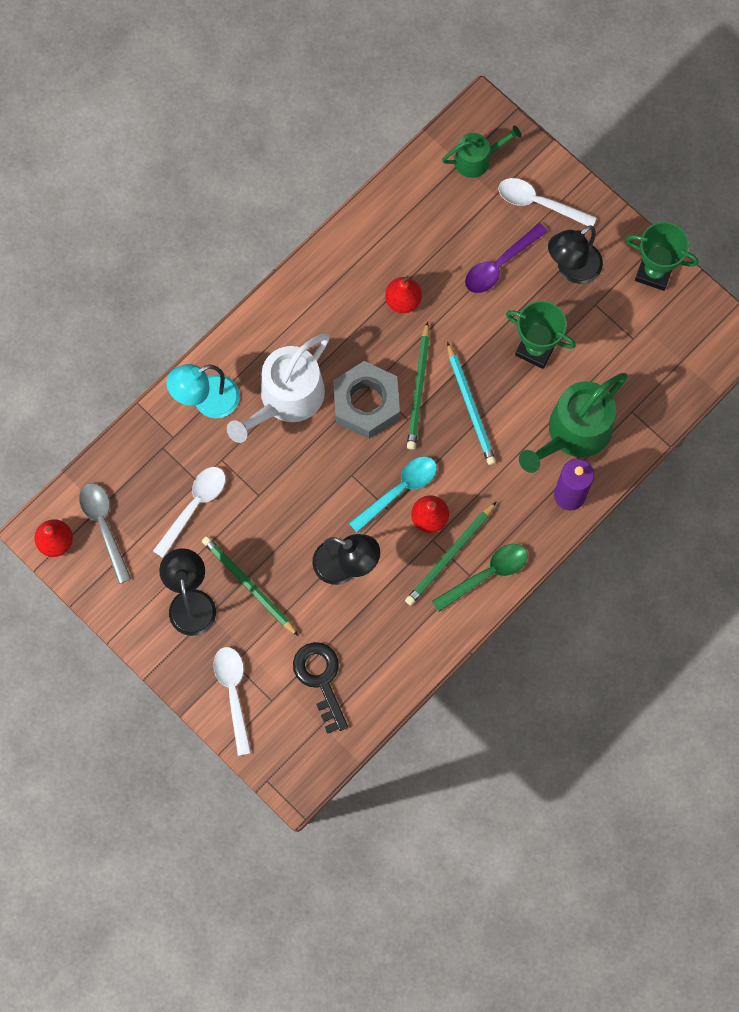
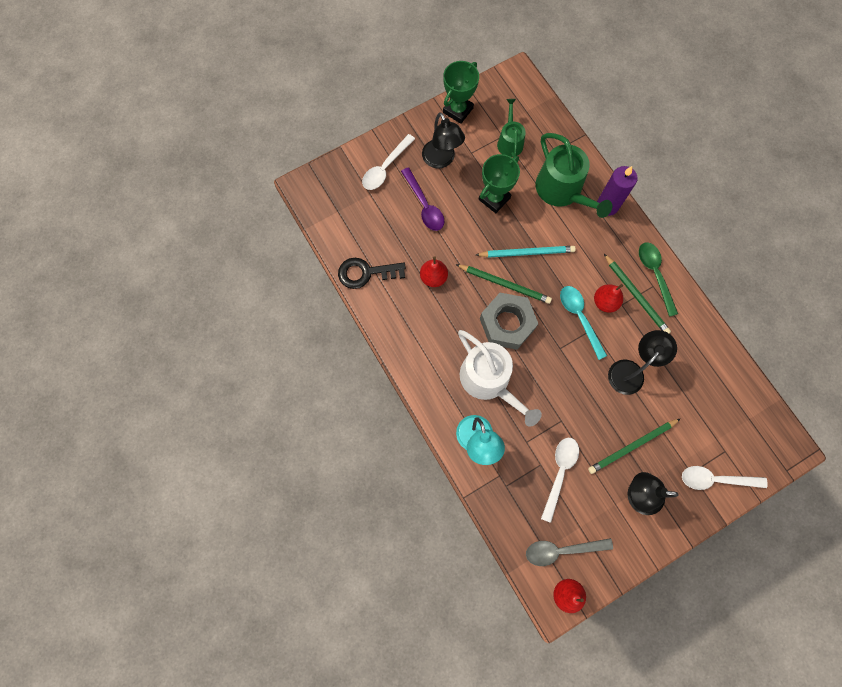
camera: 75 degrees left, 0 degrees up
(194, 506) = (560, 472): white spoon -> white spoon turned 60 degrees clockwise
(320, 680) = (714, 411): black key -> black key (366, 273)
(477, 159) = (339, 199): green watering can -> green watering can (509, 141)

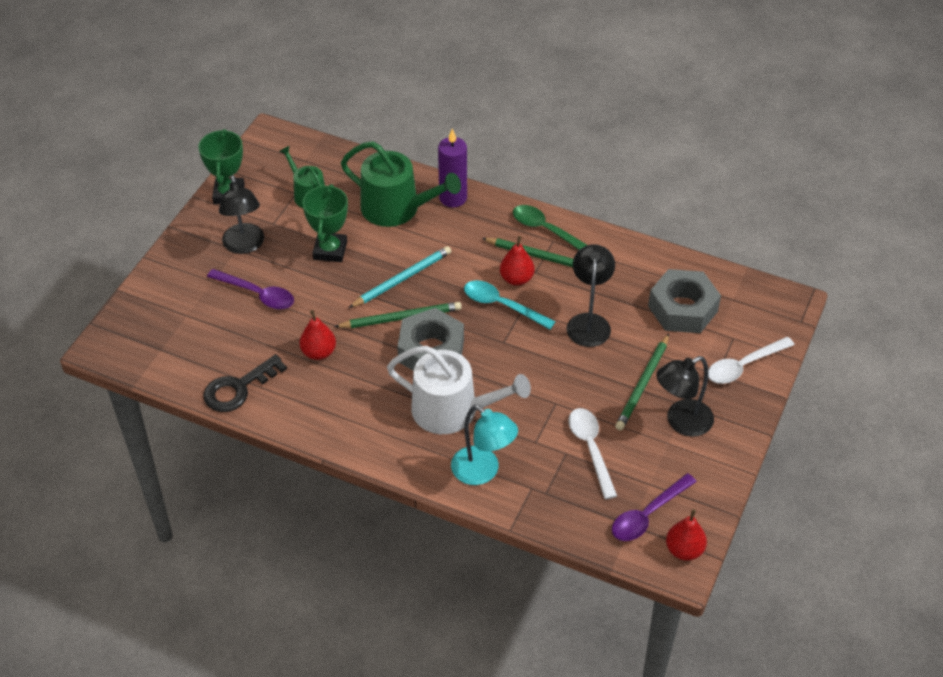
camera: 35 degrees left, 25 degrees down
(385, 168) = (186, 283): white spoon -> none
(441, 160) = (245, 245): black lamp -> black lamp turned 45 degrees clockwise
(561, 550) = (647, 515): grey spoon -> purple spoon
(706, 403) = (682, 308): none -> grey nut

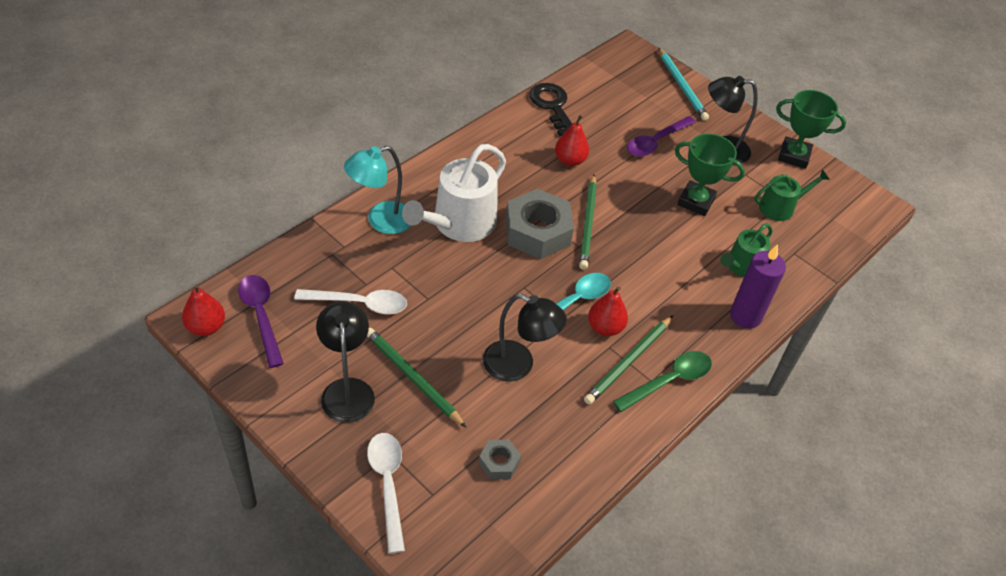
camera: 105 degrees right, 0 degrees up
(397, 208) = (741, 266): green watering can -> green watering can, size x0.58
(402, 279) = (639, 240): turquoise pencil -> turquoise pencil (681, 86)
(682, 308) = (499, 462): grey nut -> grey nut, size x0.48

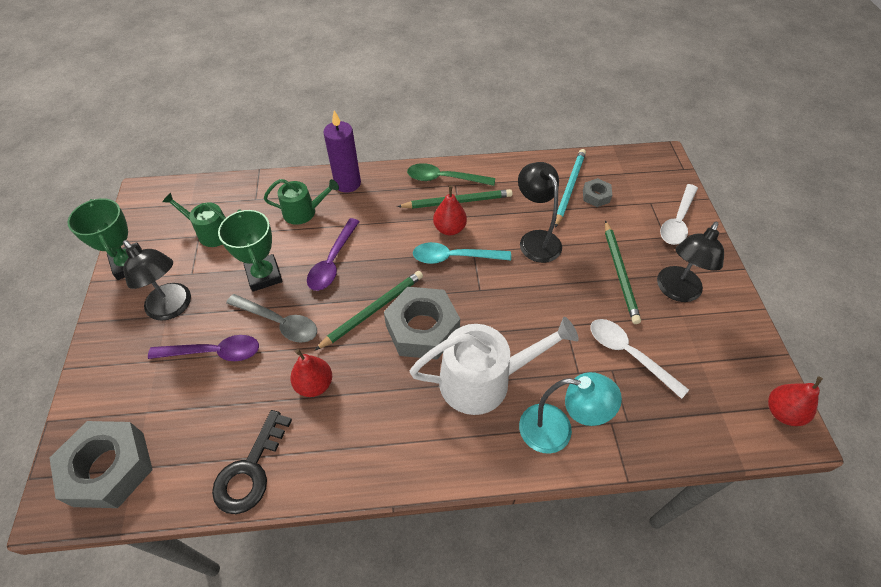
camera: 135 degrees left, 5 degrees up
(261, 316) = (725, 394): purple spoon -> purple spoon (332, 262)
(627, 70) = (109, 468): none -> grey nut
(640, 180) = (279, 323): none -> grey spoon
(681, 86) = (93, 403): turquoise pencil -> turquoise pencil (569, 188)

